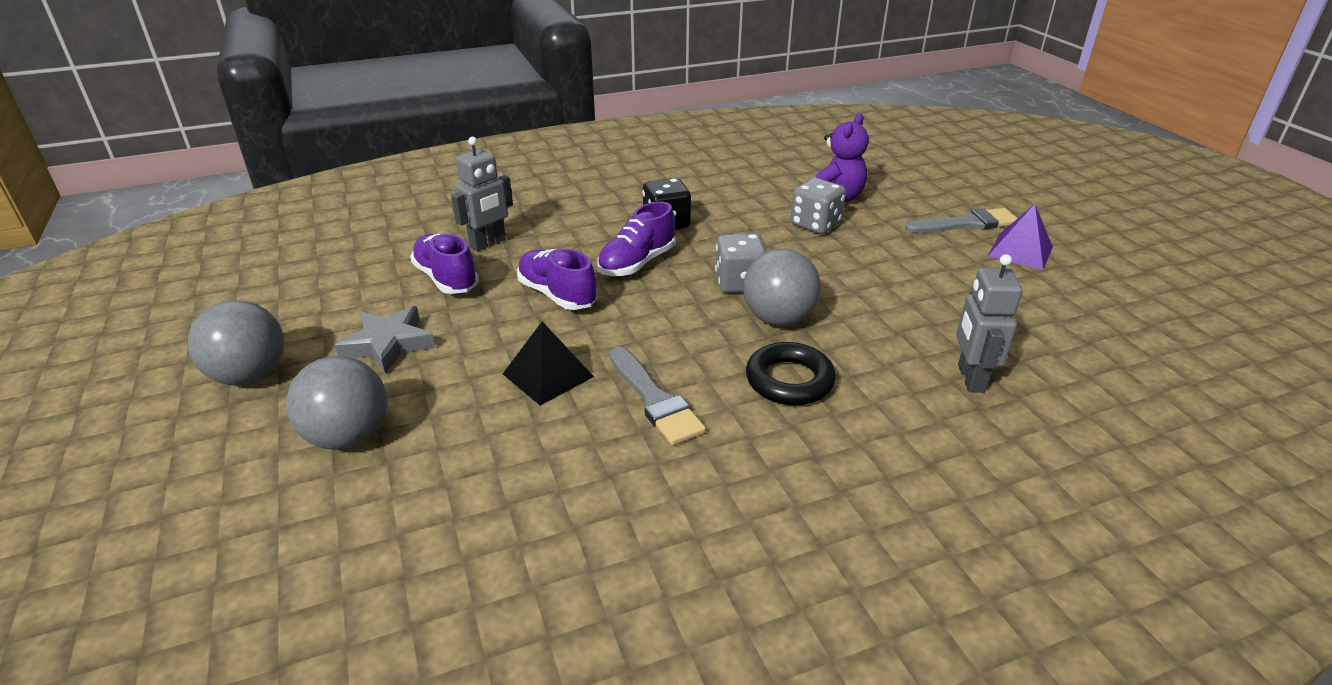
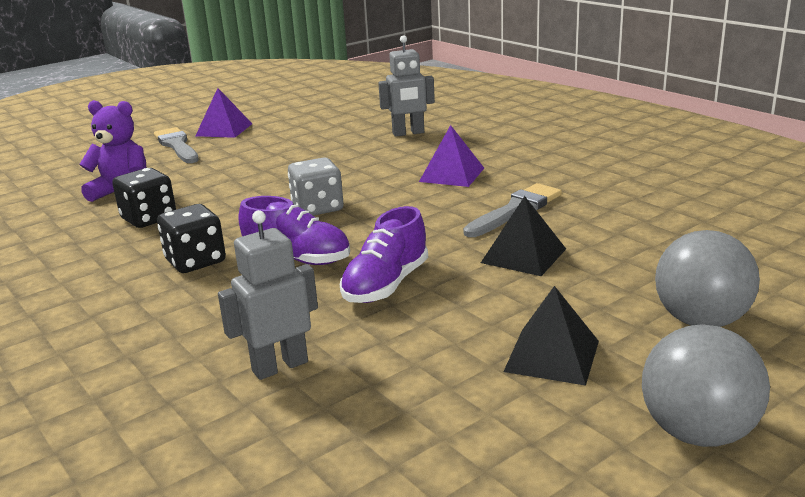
camera: 105 degrees left, 10 degrees down
(388, 344) = (552, 356): grey star -> black pyramid
(446, 279) = (389, 367): purple shoe -> none
(488, 243) = (280, 366): grey robot -> grey robot turned 60 degrees counterclockwise
(766, 208) = (149, 218): none -> black dice
(778, 319) = (370, 187): grey ball -> none
(789, 380) = (452, 174): black ring -> purple pyramid
(815, 224) = (186, 194): grey dice -> none

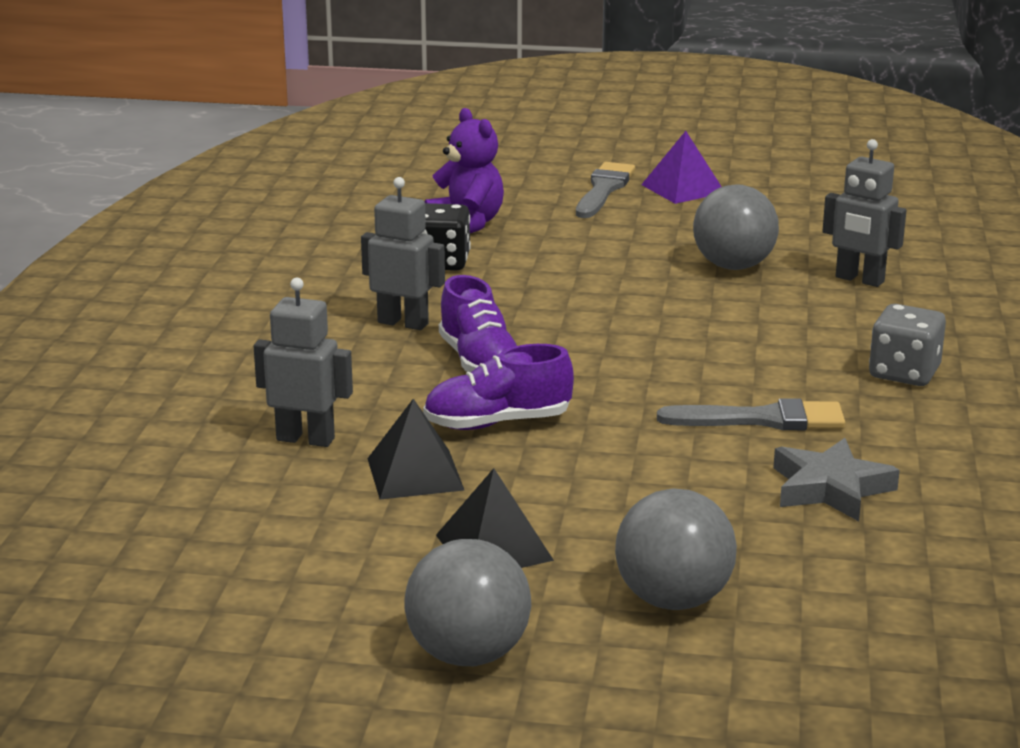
camera: 45 degrees right, 0 degrees up
(195, 261) = (403, 323): black dice -> grey robot
(317, 208) = (590, 323): grey dice -> grey dice (904, 373)
(333, 151) = (733, 266): none -> grey ball
(452, 174) = (790, 351): purple pyramid -> none
(524, 255) = (664, 463): black pyramid -> black pyramid (415, 474)
(622, 224) = (830, 488): none -> grey star

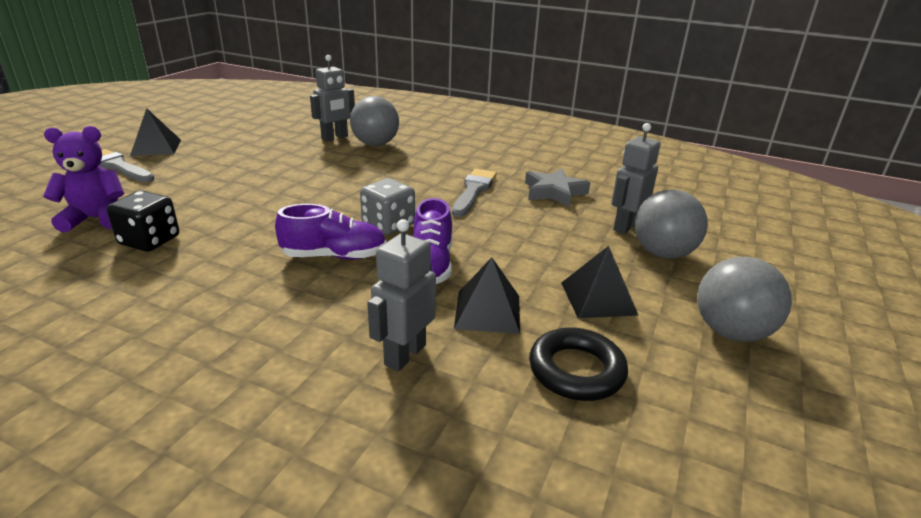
camera: 75 degrees left, 5 degrees up
(325, 540) = (576, 370): none -> black ring
(403, 323) = (237, 274): grey robot -> grey robot (625, 226)
(683, 188) = (156, 147): purple pyramid -> black pyramid
(733, 266) = (282, 158): grey ball -> grey ball (375, 144)
(904, 373) = (445, 152): grey dice -> grey dice (388, 225)

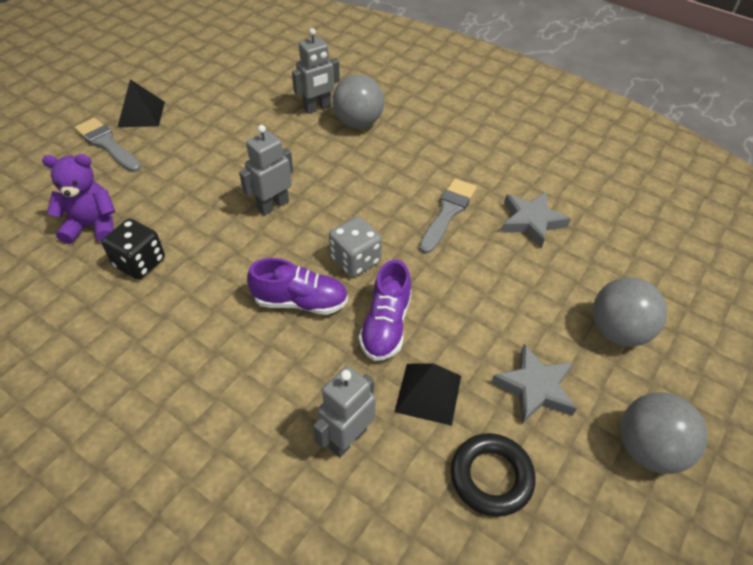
camera: 10 degrees right, 20 degrees up
(598, 298) = (535, 388): black pyramid -> grey star
(625, 226) = (592, 285): grey robot -> grey robot (273, 205)

